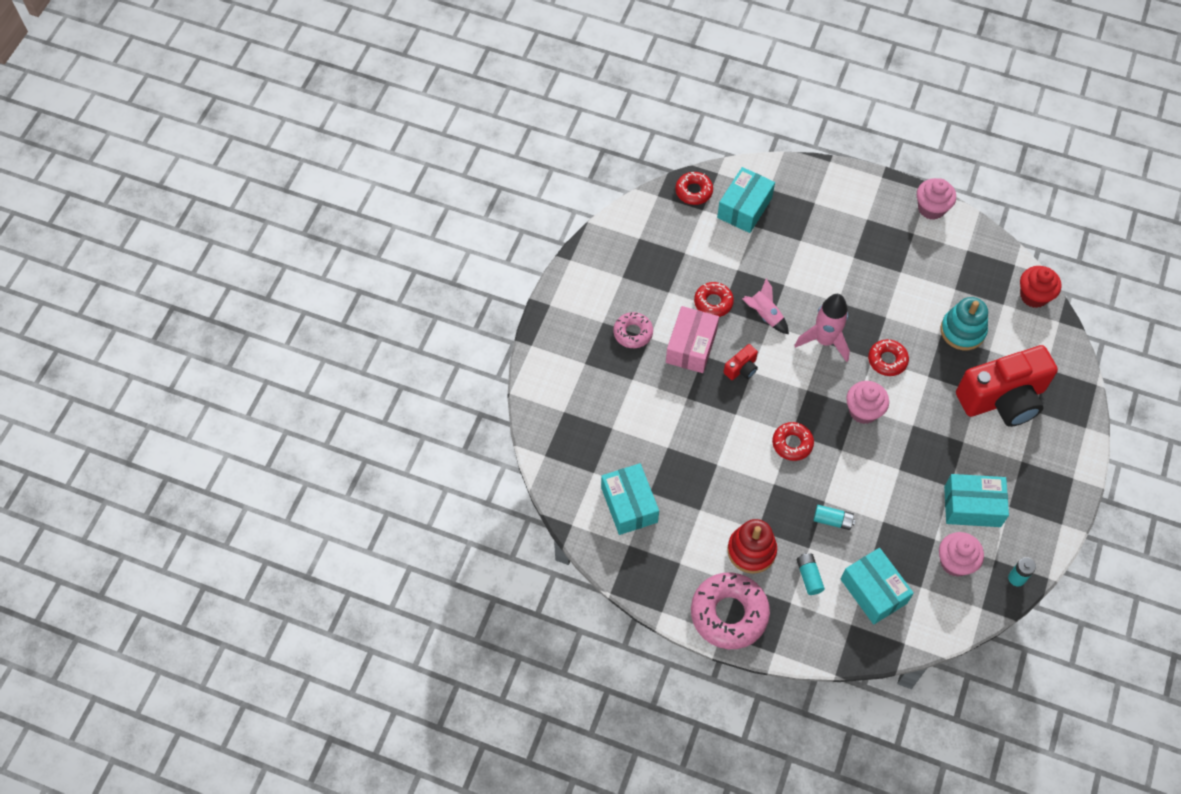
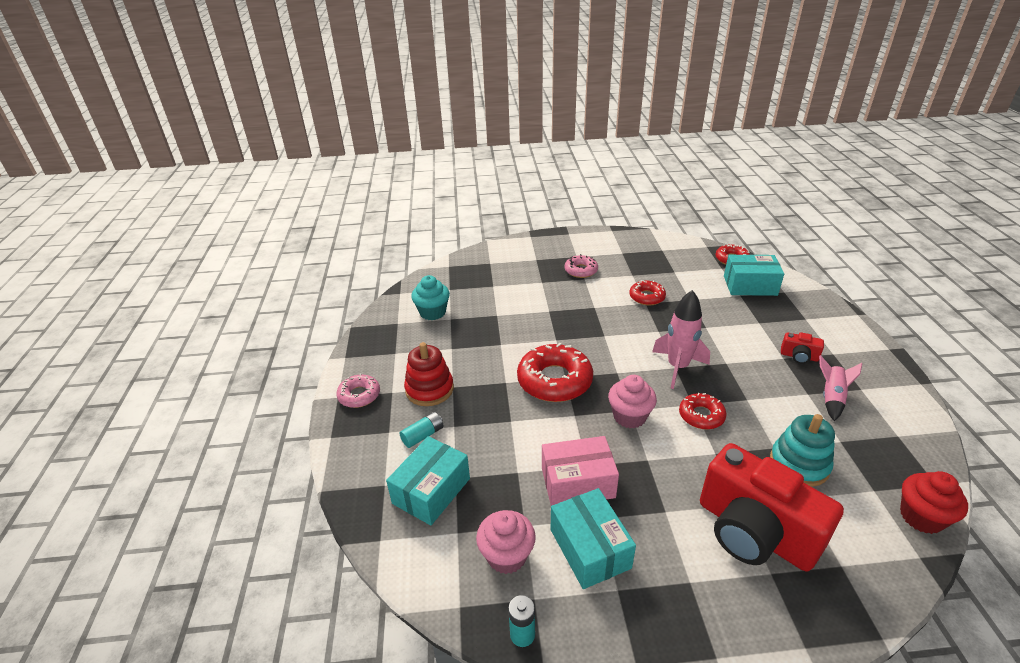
camera: 65 degrees right, 25 degrees down
(629, 505) = (432, 312): turquoise box -> turquoise cupcake
(691, 346) = (596, 299): pink box -> pink box (578, 483)
(729, 614) = (359, 395): pink donut -> pink donut, size x0.56
(741, 369) = (601, 329): red camera -> red camera (799, 356)
(764, 315) = (664, 326): pink rocket -> pink rocket (831, 398)
(792, 443) = (554, 380): red donut -> red donut, size x1.79
(832, 520) = (493, 433): turquoise battery -> none
(931, 208) = (906, 392): pink cupcake -> none

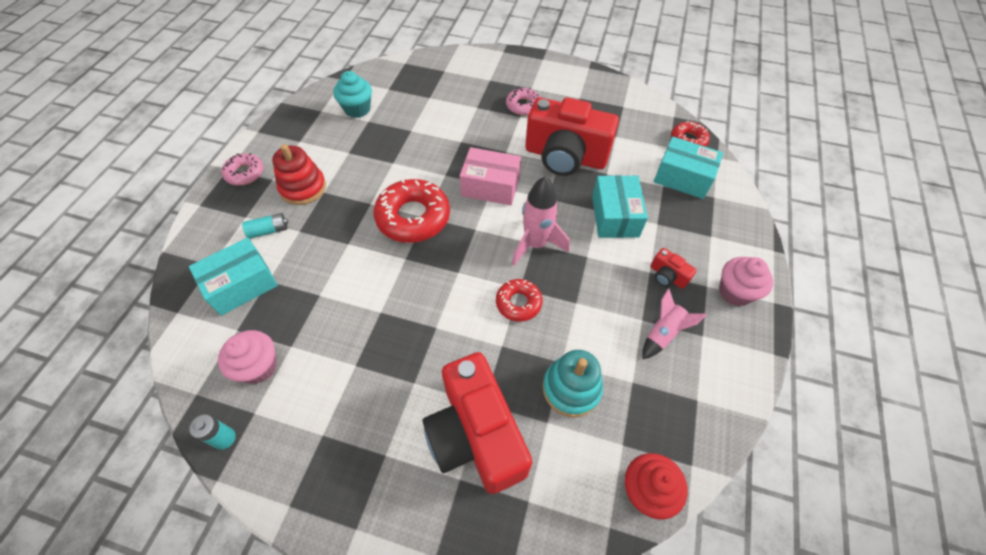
camera: 20 degrees right, 20 degrees up
(578, 483) = (360, 325): pink box -> pink box (490, 186)
(590, 548) = (327, 389): turquoise box -> turquoise box (615, 216)
(629, 416) = (452, 278): pink cupcake -> pink cupcake (735, 292)
(647, 297) = (565, 156): red donut -> red camera

